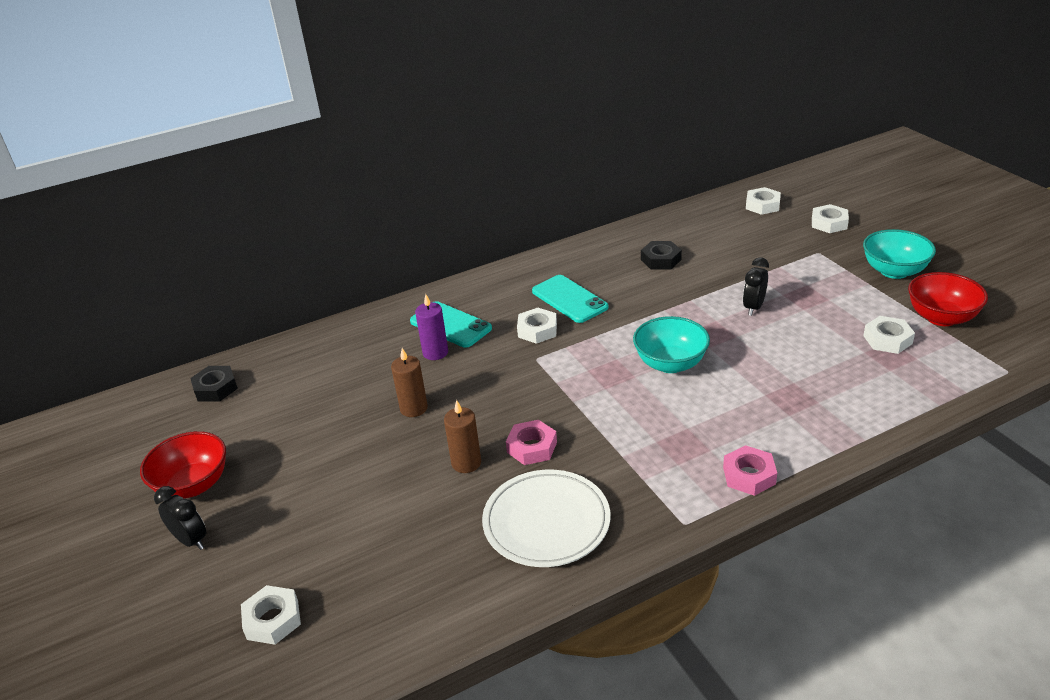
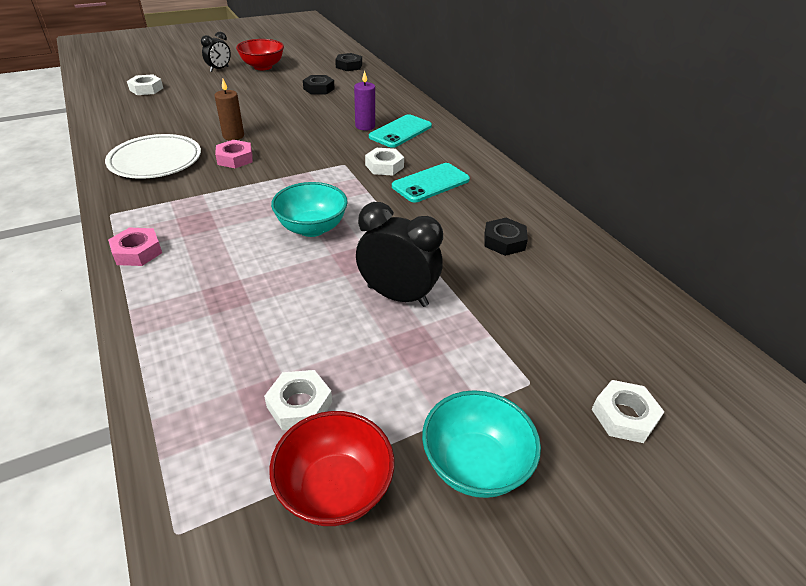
camera: 85 degrees right, 5 degrees up
(305, 407) = (319, 89): none -> black nut
(414, 408) = (301, 119): brown candle -> none
(753, 307) = (397, 296): black clock -> black clock, size x1.65
(762, 205) = (665, 348): white nut -> none

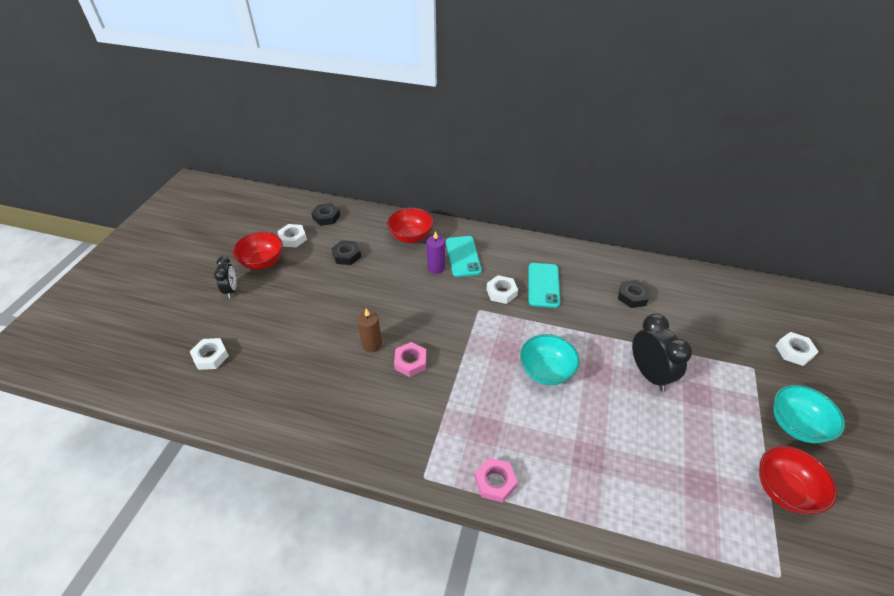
camera: 45 degrees left, 5 degrees up
(155, 161) = (363, 411): white plate -> none
(299, 404) = (715, 472): white nut -> white nut (293, 238)
(384, 102) = (411, 237): none -> red bowl
(397, 296) = (649, 374): black clock -> black clock turned 90 degrees clockwise

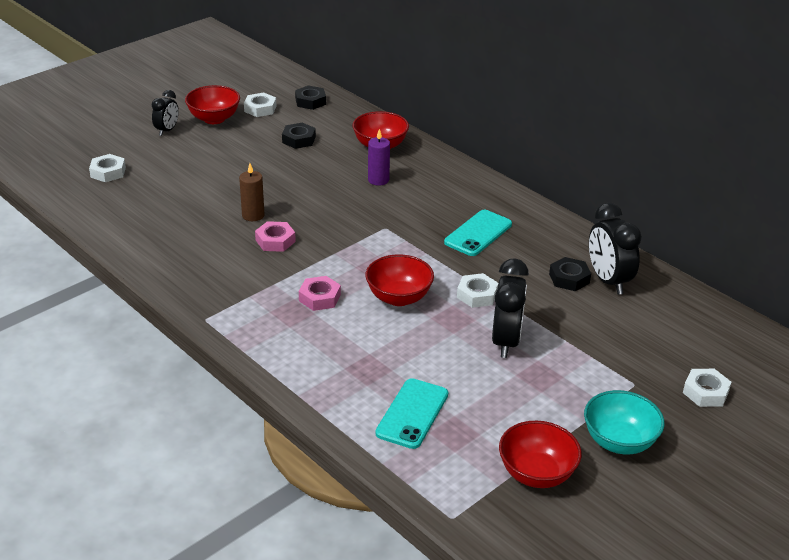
camera: 30 degrees right, 10 degrees down
(463, 256) = (418, 180): turquoise phone -> turquoise phone (412, 414)
(495, 482) = (262, 348): pink nut -> pink nut (319, 298)
(501, 292) = (425, 223): white nut -> white nut (477, 295)
(546, 371) = (399, 297): turquoise bowl -> red bowl
(655, 287) = (608, 281): none -> black clock

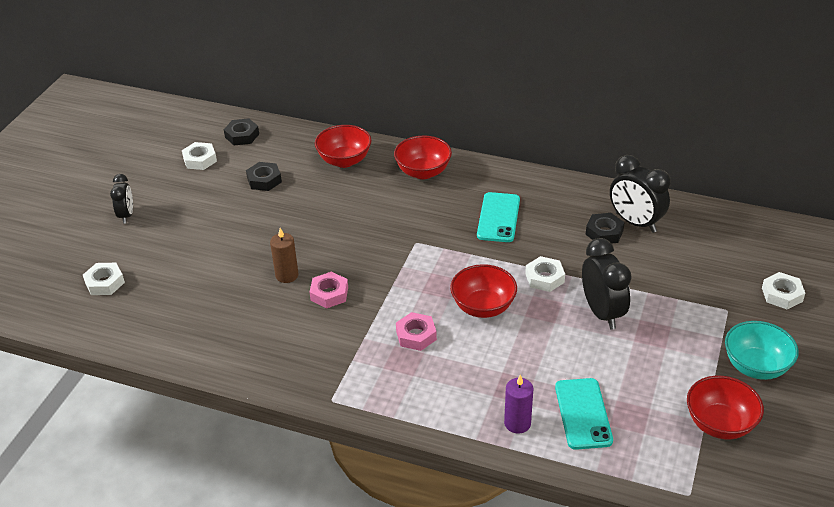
camera: 25 degrees left, 5 degrees up
(214, 119) = (163, 186): red bowl -> red bowl (423, 172)
(378, 180) = (371, 196): purple candle -> purple candle (517, 423)

